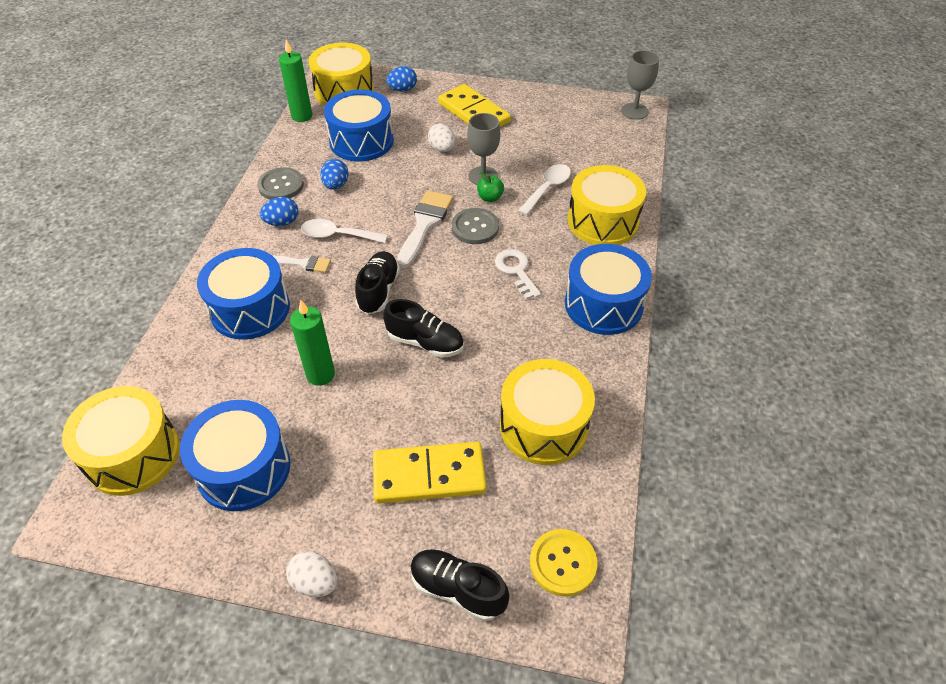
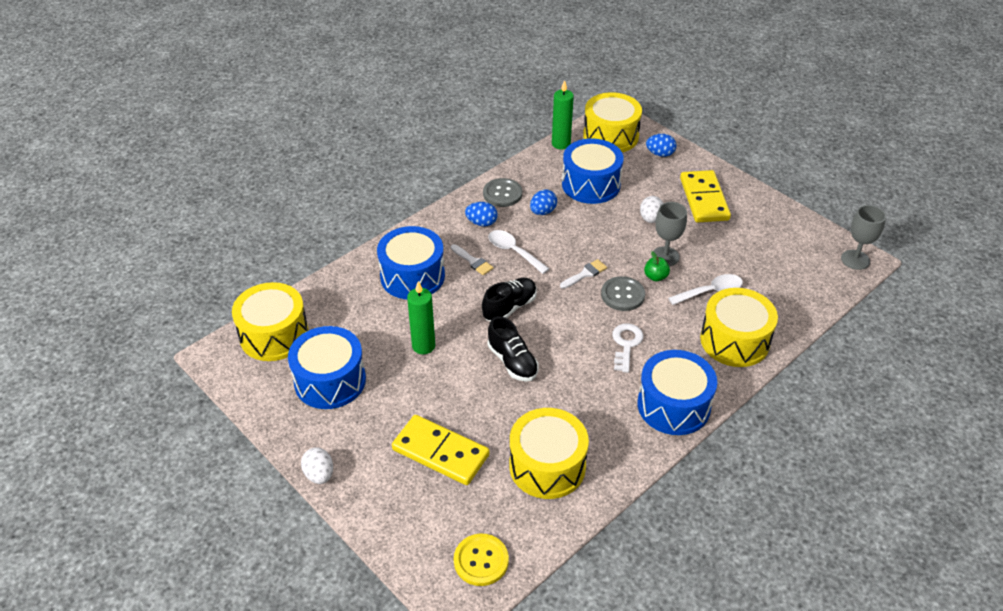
camera: 35 degrees right, 5 degrees down
(425, 224) = (585, 274): white brush -> white brush, size x0.56
(457, 589) = (400, 533): black shoe -> none

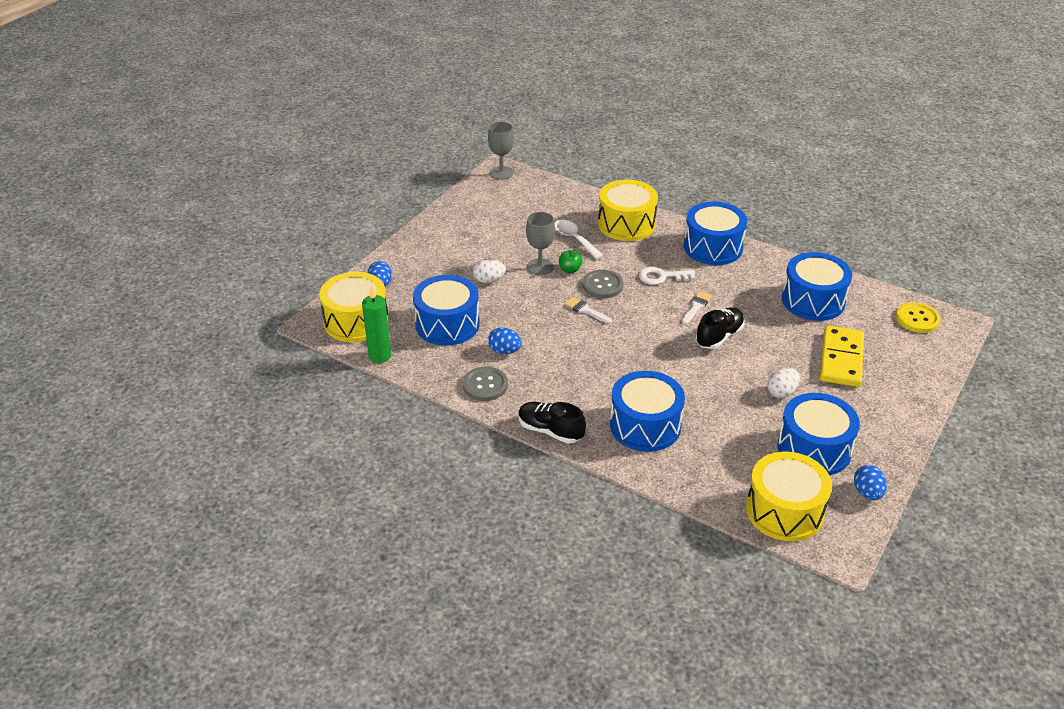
camera: 105 degrees left, 5 degrees down
(319, 474) = (915, 425): white egg -> white egg (781, 392)
(423, 346) = (733, 395): green candle -> none
(473, 261) = (602, 386): white brush -> white brush (696, 306)
(481, 223) = (540, 392): blue egg -> blue egg (867, 493)
(509, 307) = (654, 350): black shoe -> black shoe (550, 431)
(513, 251) = (575, 361): white spoon -> none
(547, 466) = (813, 300): yellow drum -> blue drum
(704, 199) = (447, 252): yellow domino -> none

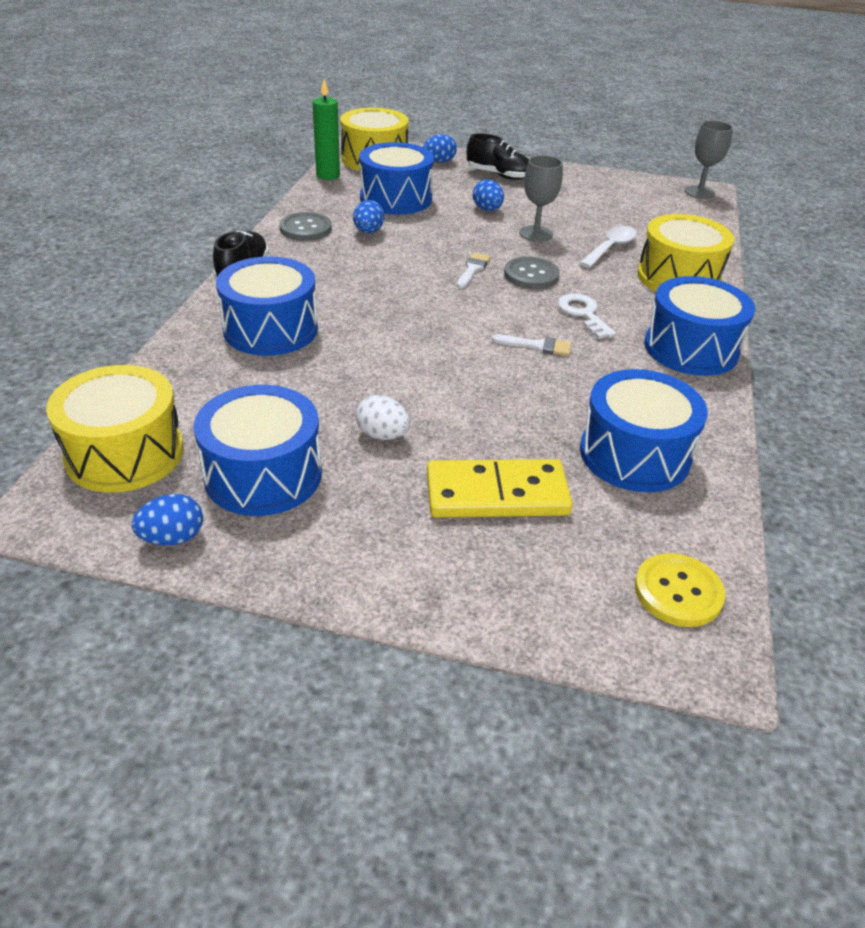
camera: 70 degrees right, 0 degrees up
(489, 280) = (487, 210): white egg -> blue egg
(570, 270) = (546, 251): green apple -> none
(719, 336) = (482, 370): black shoe -> black shoe (499, 175)

